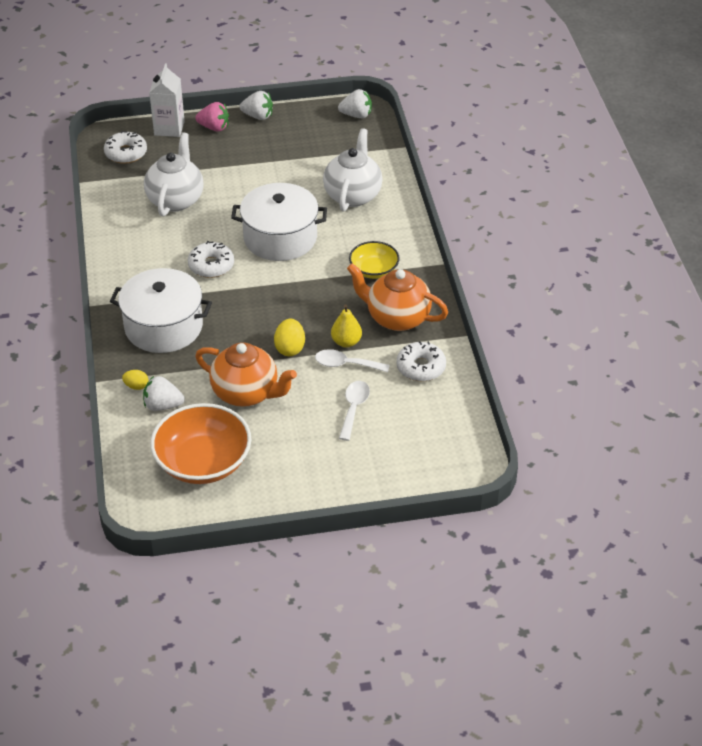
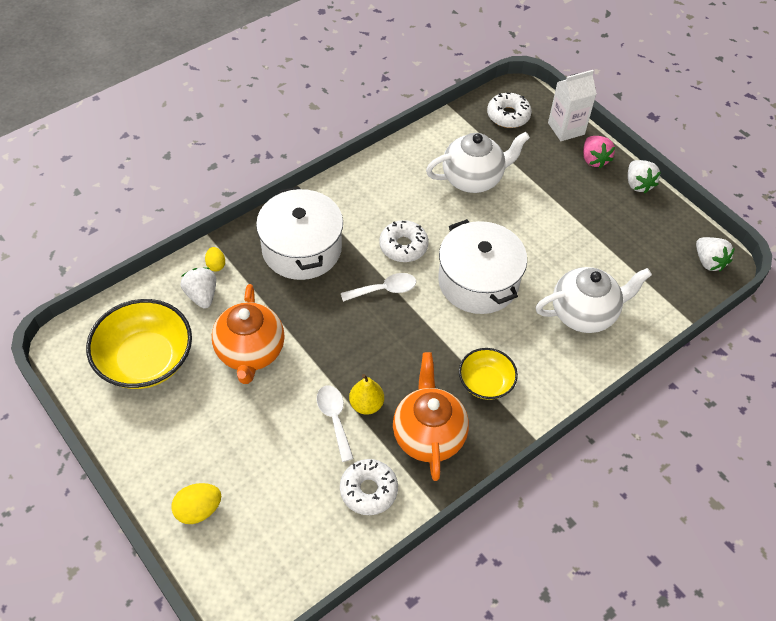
camera: 60 degrees right, 10 degrees up
(203, 462) = (145, 359): orange bowl -> yellow bowl
(290, 348) = (330, 360): yellow egg -> yellow egg (198, 510)
(354, 408) = (277, 453): white spoon -> white spoon (384, 289)

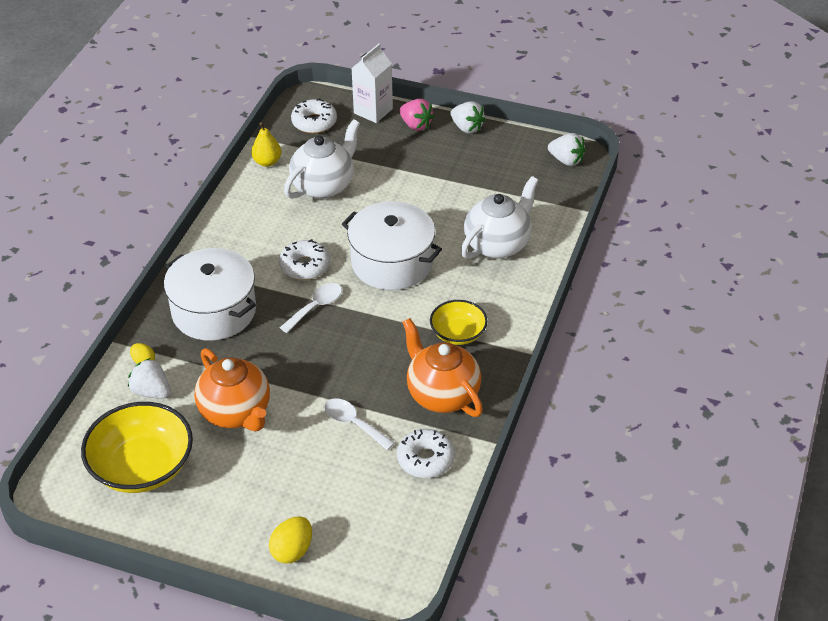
camera: 30 degrees left, 10 degrees down
(366, 404) = (372, 399): yellow pear -> yellow pear (267, 162)

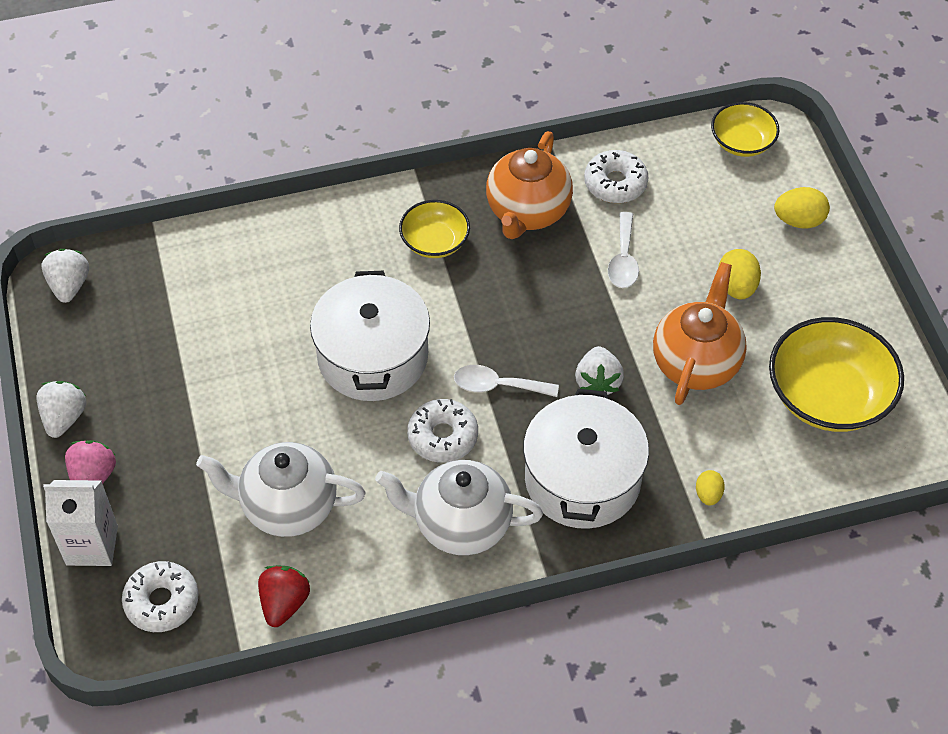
camera: 125 degrees left, 10 degrees up
(151, 391) = (738, 456): white strawberry -> white strawberry (597, 382)
(267, 162) = (284, 603): yellow pear -> red strawberry
(272, 473) = (736, 287): none -> yellow egg
(398, 565) = (742, 142): none -> yellow bowl
(498, 244) = (270, 276): white teapot -> white teapot (460, 524)

